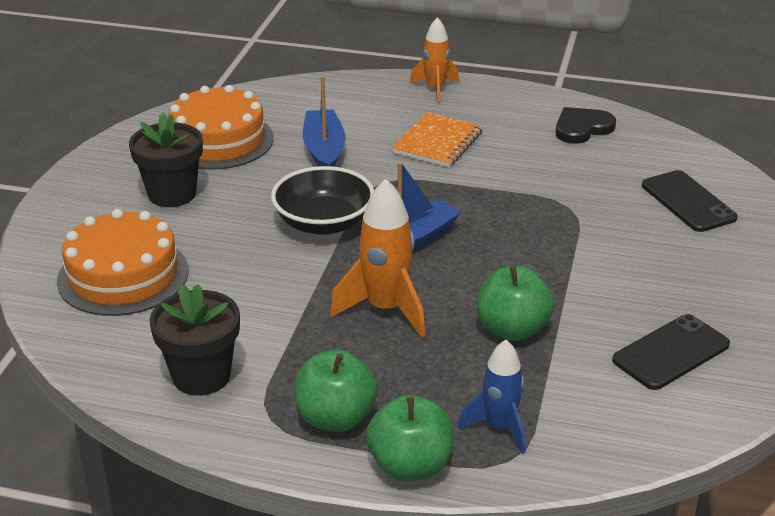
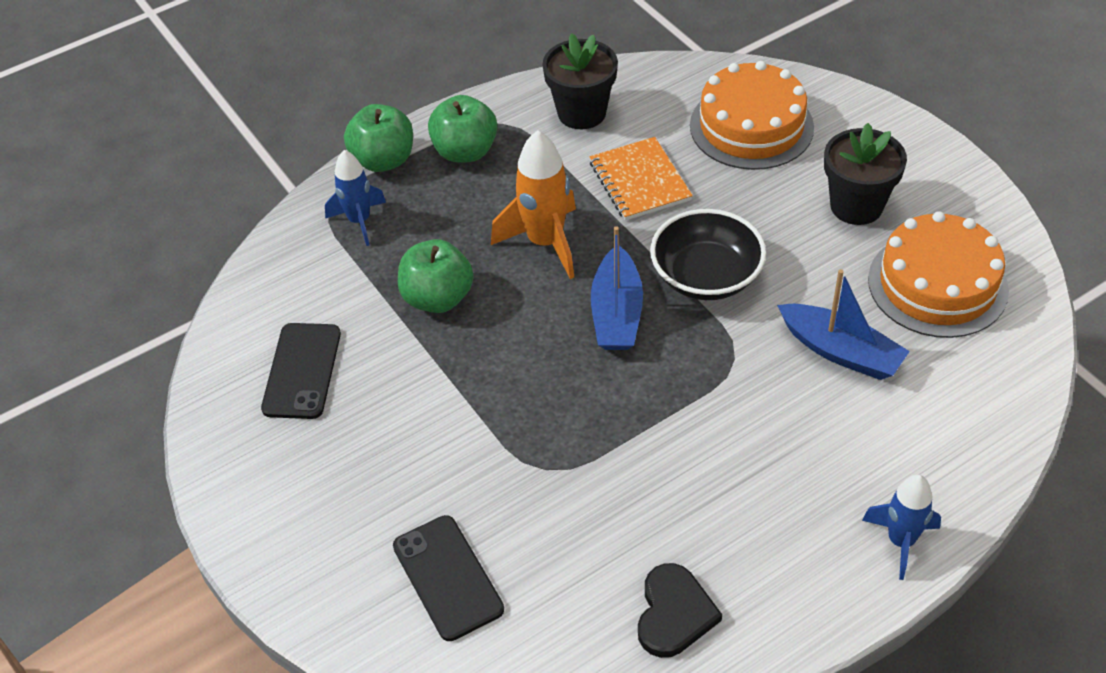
camera: 135 degrees right, 15 degrees up
(435, 89) = (900, 541): orange rocket -> blue rocket
(438, 143) = (769, 453): orange notebook -> orange notebook (639, 181)
(688, 202) = (448, 577): black phone -> black phone turned 45 degrees clockwise

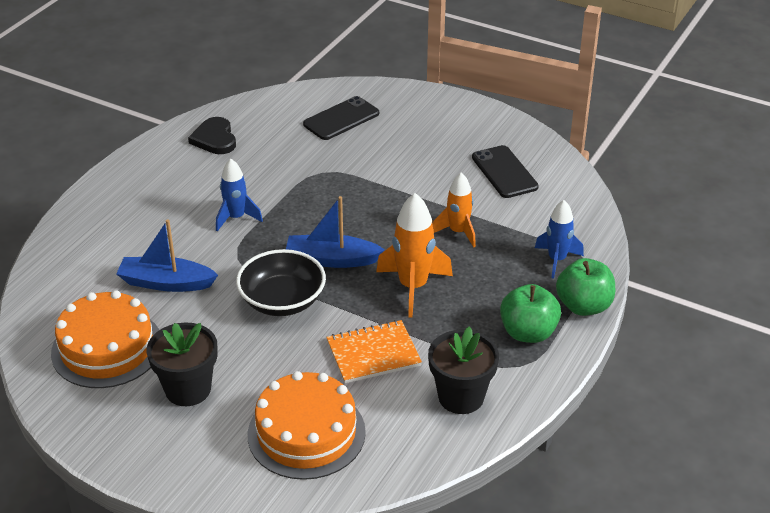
camera: 150 degrees right, 10 degrees down
(438, 298) = (458, 232): green apple -> orange rocket
(448, 577) = (341, 119): black phone -> black phone turned 75 degrees counterclockwise
(617, 313) = (331, 259): blue boat -> blue boat turned 60 degrees counterclockwise
(639, 181) = (373, 353): orange notebook -> orange notebook turned 60 degrees counterclockwise
(900, 541) = (100, 199): blue rocket -> blue rocket (236, 218)

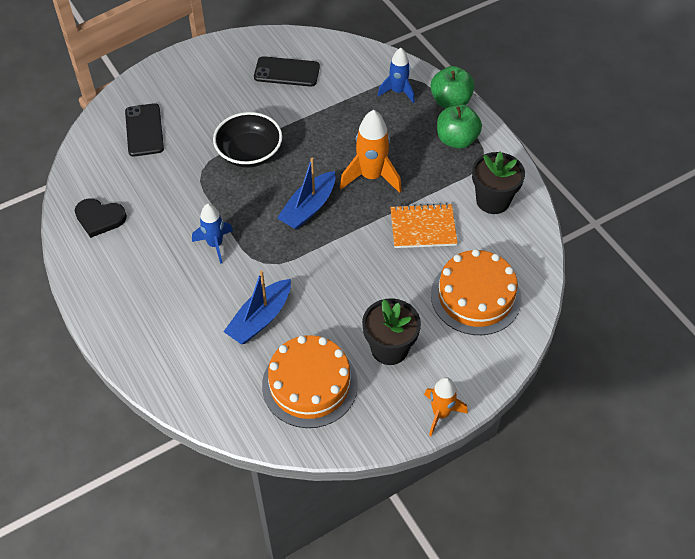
camera: 60 degrees left, 15 degrees up
(282, 301) = (333, 255): black bowl -> black bowl (249, 153)
(373, 353) = (423, 227): orange notebook -> orange notebook turned 75 degrees clockwise
(458, 232) = (332, 126): orange rocket -> orange rocket (440, 414)

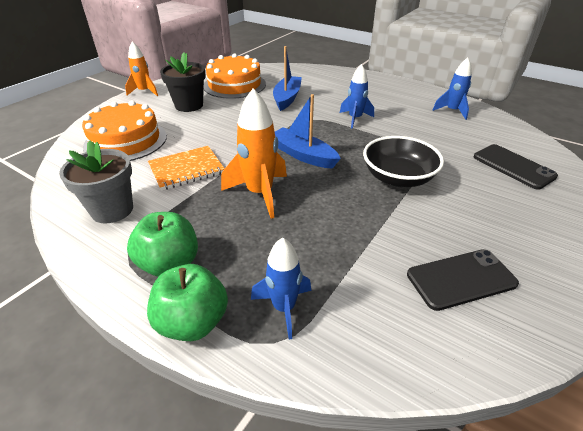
camera: 155 degrees right, 15 degrees down
(99, 218) = (452, 111): black heart -> blue rocket
(308, 208) = (303, 155): blue boat -> blue boat turned 60 degrees counterclockwise
(493, 200) = (112, 210): black flower pot -> grey flower pot

